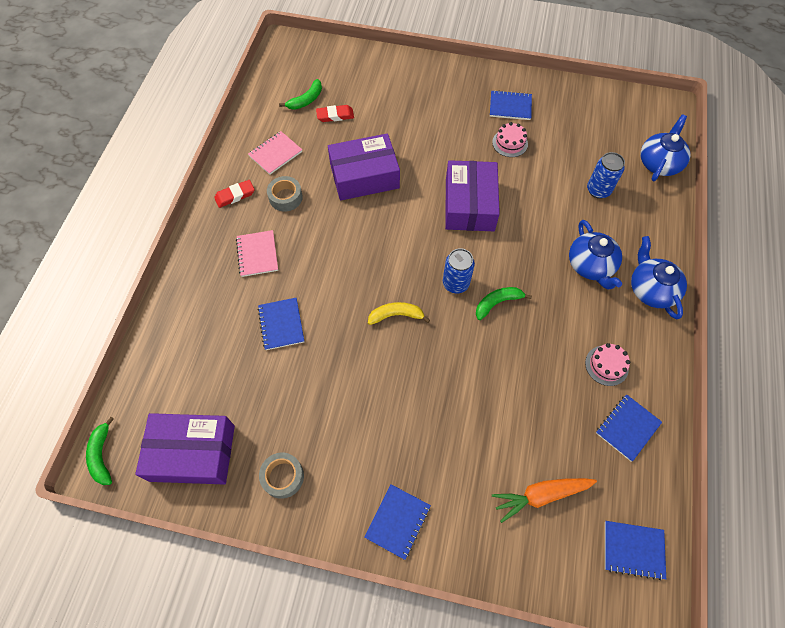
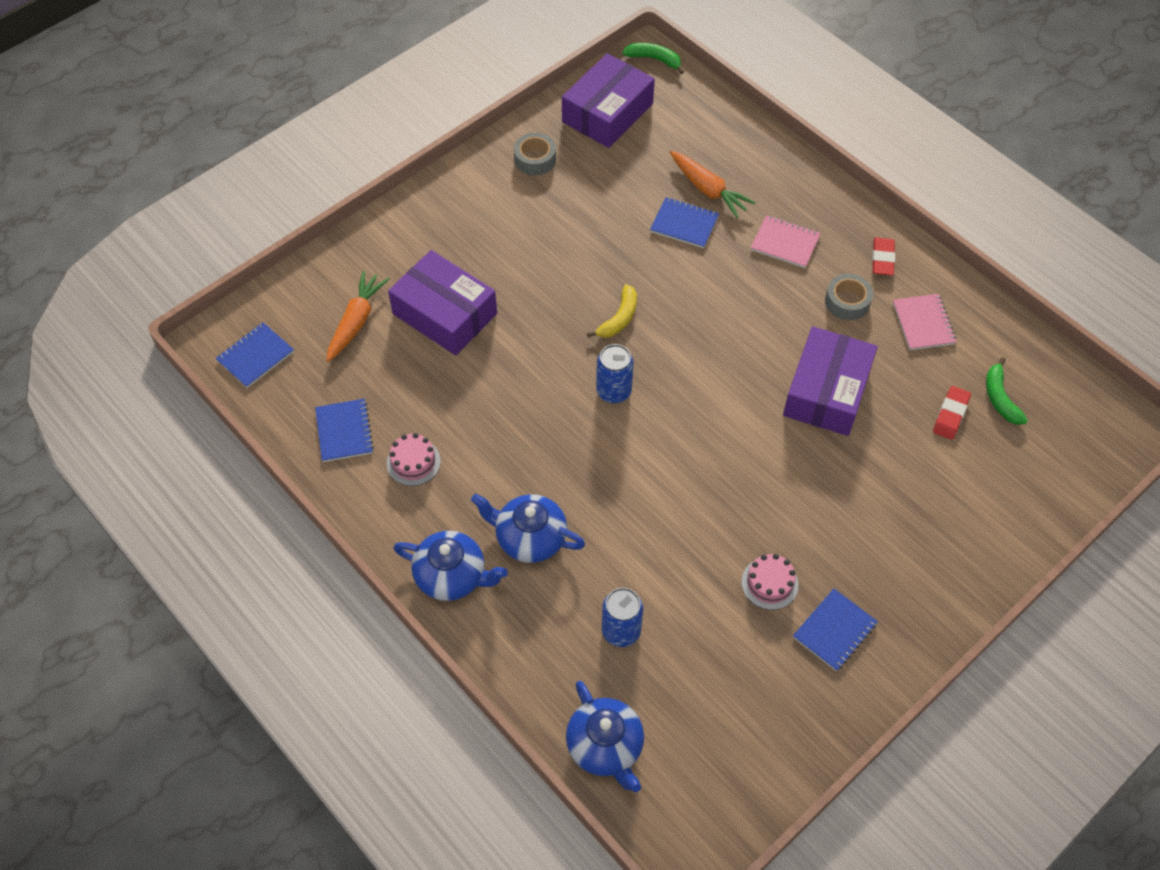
camera: 125 degrees right, 5 degrees down
(236, 328) = (708, 189): none -> orange carrot
(397, 521) = (430, 213): blue notebook -> none
(469, 204) = (706, 472): purple box -> purple box (445, 314)
(497, 303) = (560, 414): green banana -> none

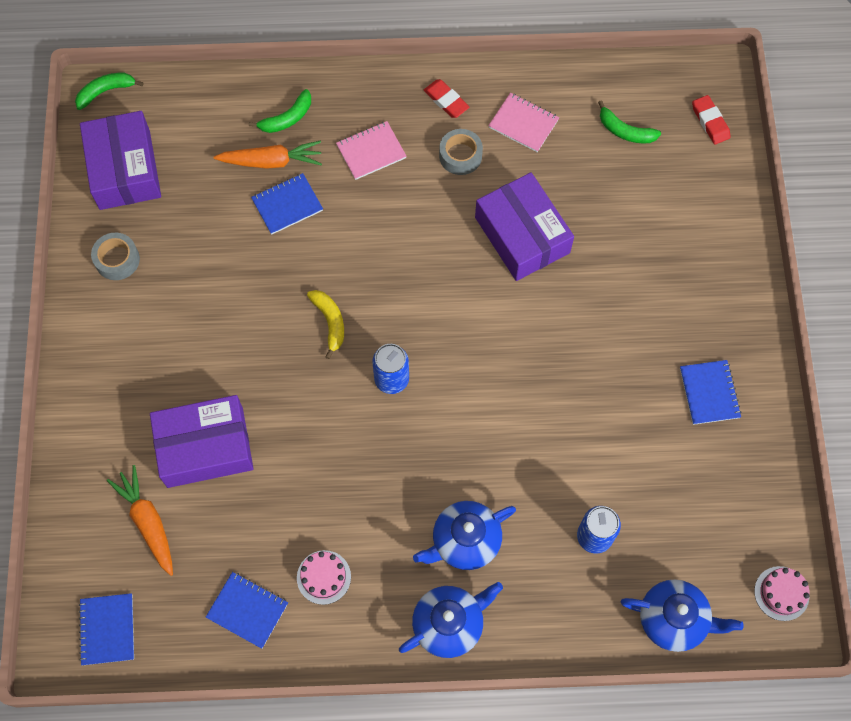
camera: 50 degrees left, 10 degrees up
(753, 174) = (287, 118): none -> green banana
(769, 583) = (640, 404): pink cake -> pink cake (781, 593)
(950, 415) = (611, 173): red eraser -> red eraser (710, 122)

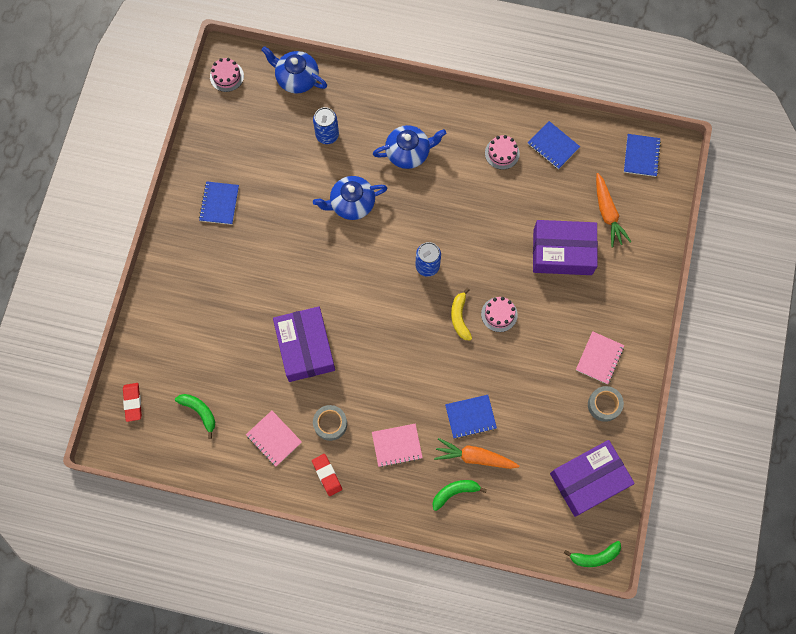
camera: 165 degrees left, 5 degrees up
(124, 169) = (589, 480): purple box -> purple box turned 60 degrees clockwise
(131, 316) = (599, 358): none -> pink notebook
(277, 339) = (499, 314): none -> pink cake
(449, 623) = (432, 108): blue teapot -> blue teapot (351, 203)

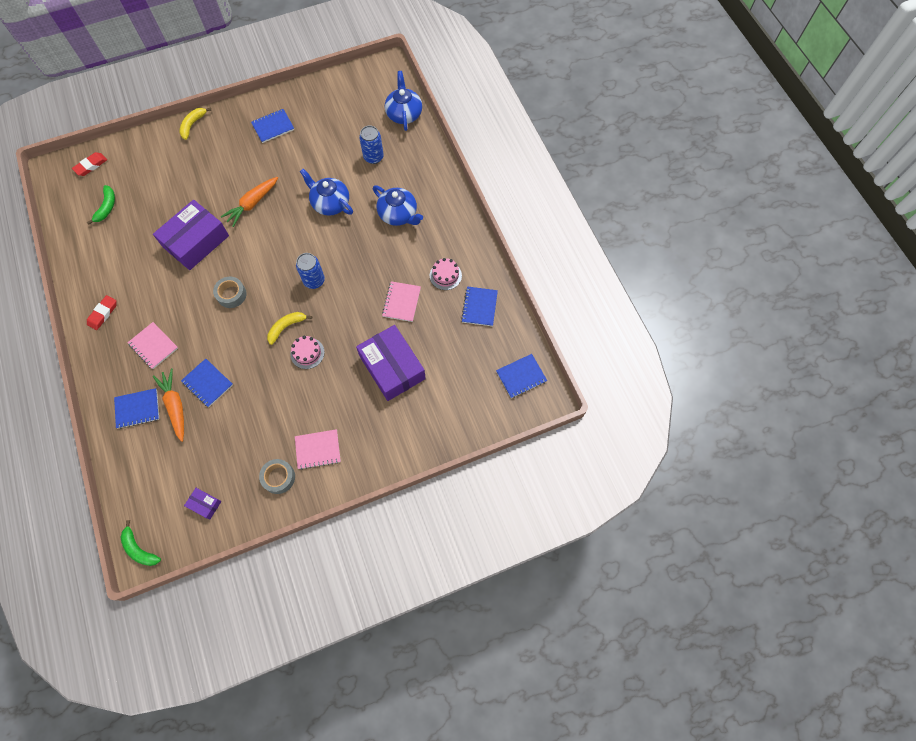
camera: 55 degrees right, 5 degrees down
(157, 277) = (193, 125): none -> yellow banana
(226, 76) = (373, 74): pink cake -> none
(274, 438) = (112, 263): pink notebook -> pink notebook (401, 302)
(330, 424) = (145, 292): grey tape -> grey tape (231, 294)
(454, 492) = (137, 409): green banana -> blue notebook
(589, 480) = (205, 504): purple box -> purple box, size x0.43
(607, 213) = (450, 381): orange carrot -> orange carrot (252, 204)

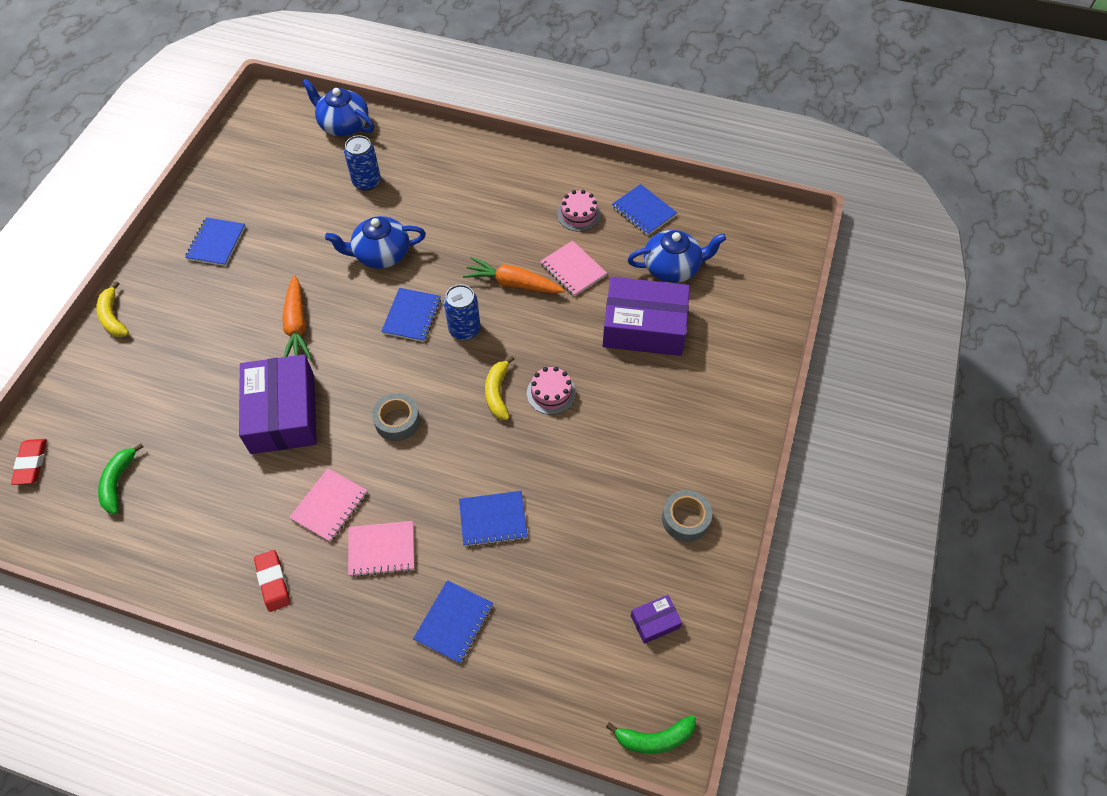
camera: 50 degrees left, 10 degrees down
(107, 207) = (118, 482): green banana -> green banana turned 135 degrees counterclockwise
(175, 406) = (491, 575): orange carrot -> orange carrot (513, 283)
(318, 449) = (683, 457): pink notebook -> pink notebook (330, 506)
(398, 214) = (463, 206): blue teapot -> blue teapot (672, 267)
(521, 376) = (754, 229): blue notebook -> blue notebook (412, 316)

